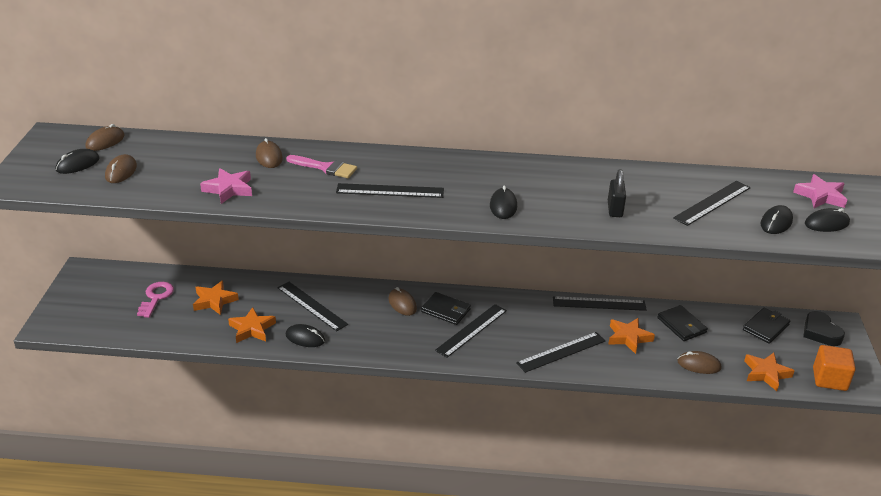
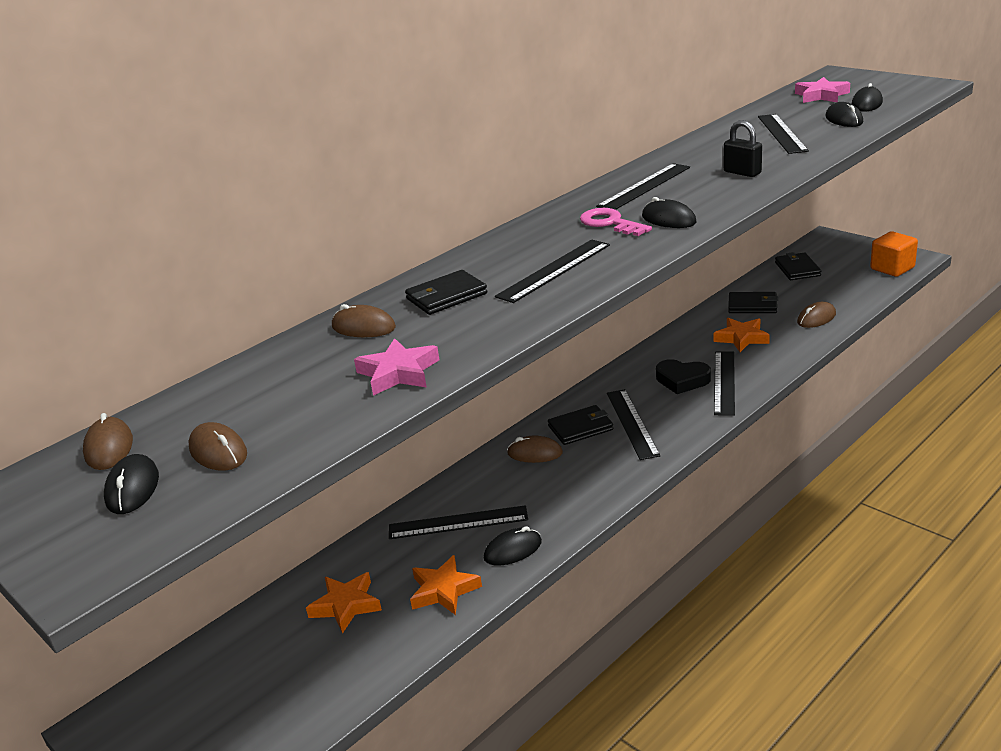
camera: 45 degrees left, 5 degrees down
(156, 297) = (267, 663): pink key -> pink key (610, 223)
(325, 168) = (446, 296): pink brush -> black wallet
(599, 304) = (674, 335): black ruler -> black ruler (645, 186)
(766, 373) = (859, 292): orange star -> none
(820, 332) = (828, 249): black heart -> black heart (682, 380)

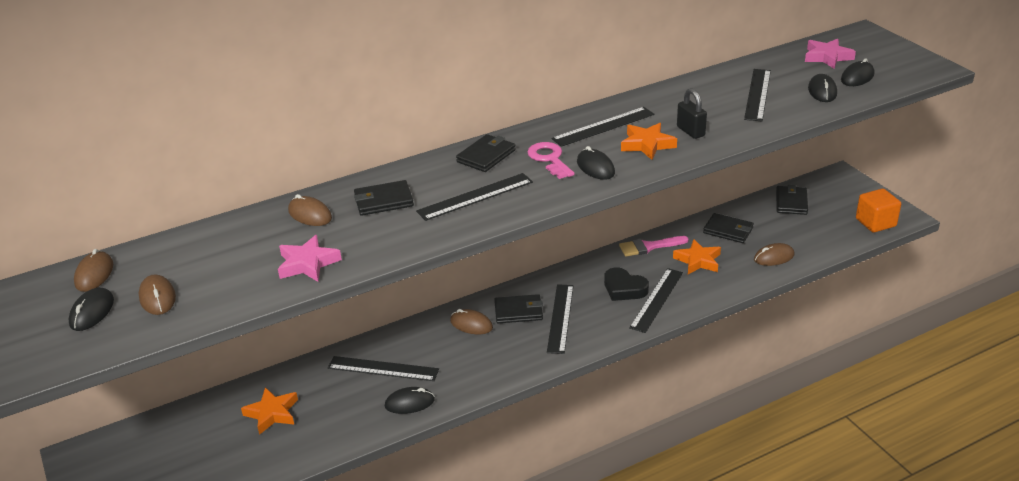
camera: 15 degrees right, 5 degrees up
(444, 590) = (344, 421): orange star -> orange star (647, 144)
(535, 234) = (486, 156): none -> black wallet
(681, 337) = (649, 247): none -> pink brush

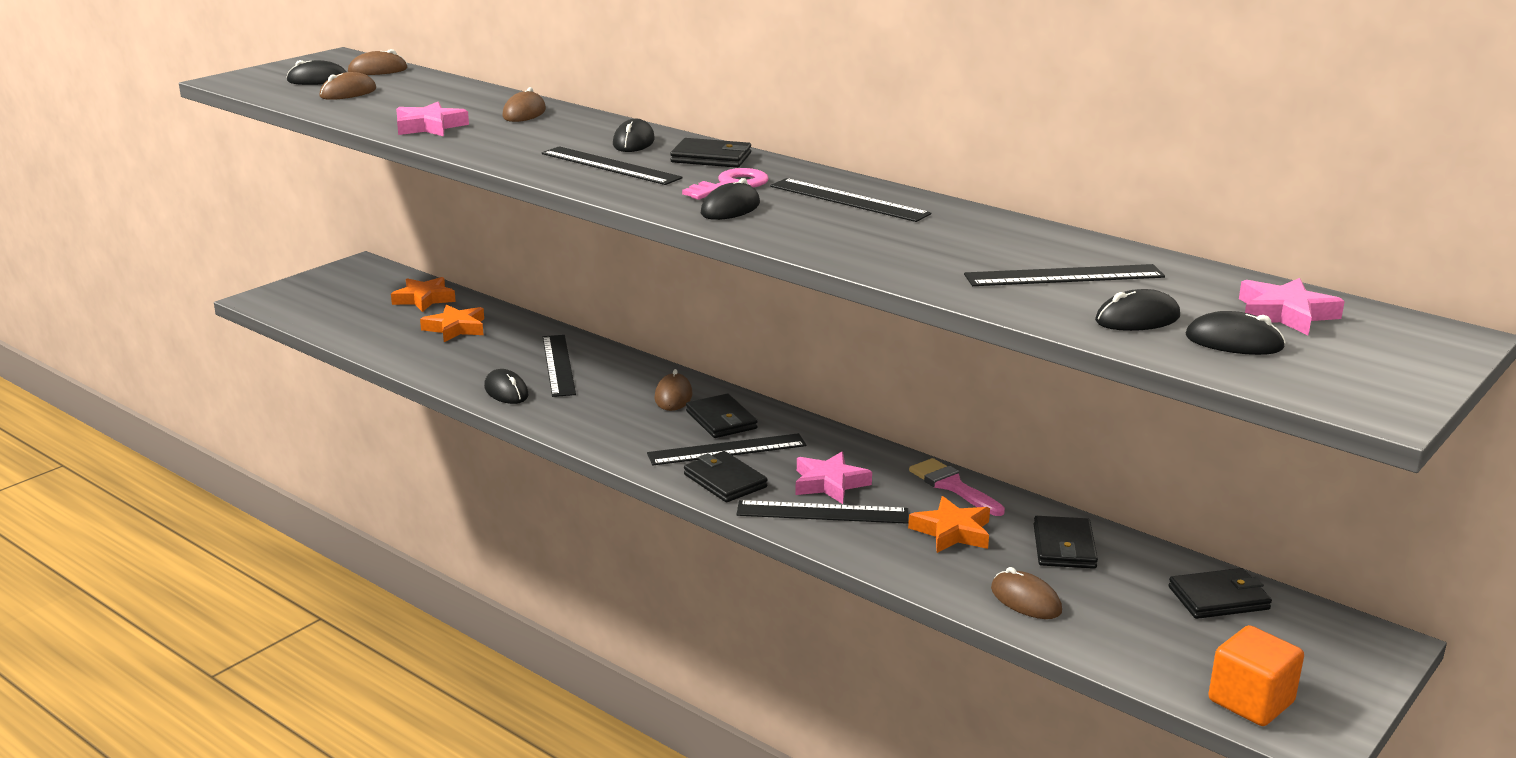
camera: 65 degrees right, 10 degrees down
(383, 201) = (572, 133): black wallet -> black wallet (725, 481)
(427, 179) = (633, 142): none -> black mouse
(624, 288) = (829, 483): black heart -> pink star
(647, 144) = (821, 227): orange star -> orange star (424, 299)
(690, 131) = (888, 247): black padlock -> none

